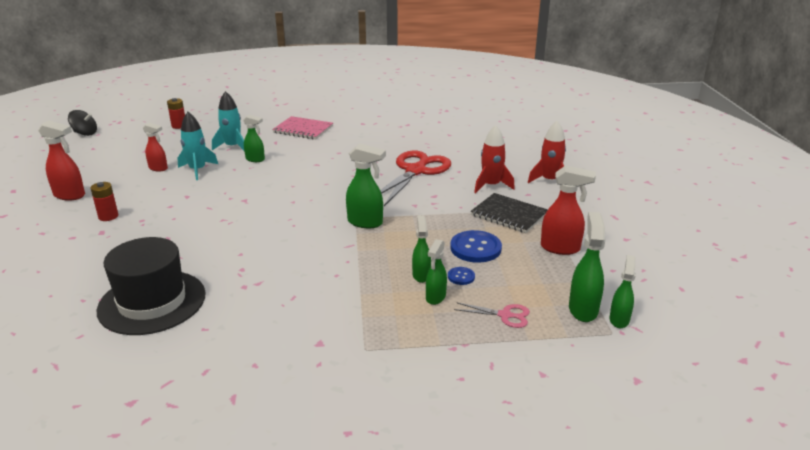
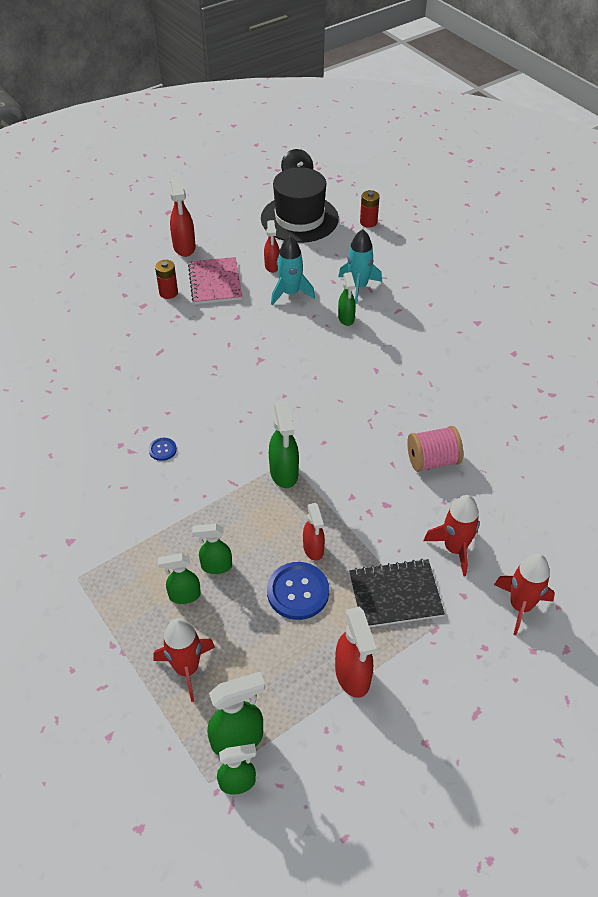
camera: 60 degrees right, 20 degrees up
(152, 302) = (66, 401): black hat -> black hat (299, 218)
(303, 129) = (448, 314): pink notebook -> pink notebook (215, 282)
(416, 171) = (432, 461): red scissors -> pink spool
(421, 275) = (216, 566): green spray bottle -> green spray bottle turned 150 degrees counterclockwise
(445, 231) = (313, 549): none -> red spray bottle
(461, 277) = (233, 602): blue button -> blue button (162, 450)
(505, 315) = (187, 668): pink scissors -> red rocket
(509, 214) = (395, 595): black notebook -> black notebook turned 75 degrees clockwise

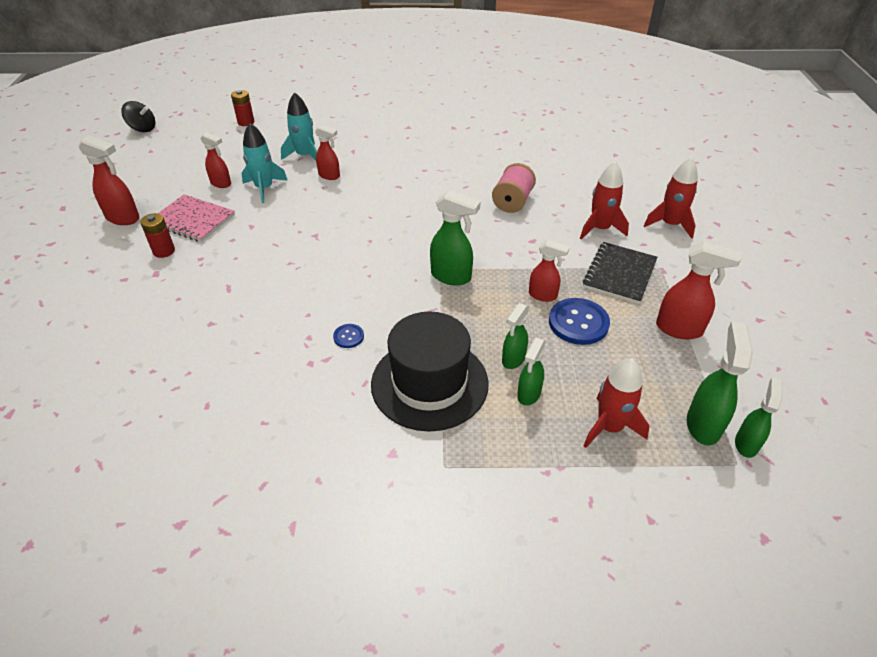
camera: 55 degrees left, 5 degrees down
(299, 218) = (190, 148): black hat -> black hat (429, 383)
(346, 319) = (329, 176): green spray bottle -> red spray bottle

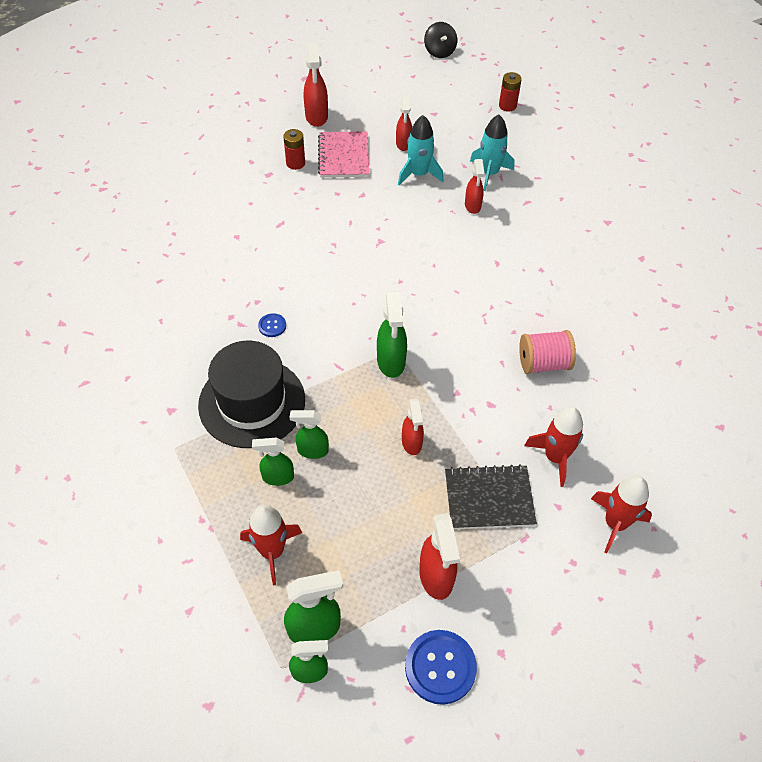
camera: 60 degrees right, 10 degrees up
(578, 323) = (391, 485): blue button -> blue button (440, 667)

